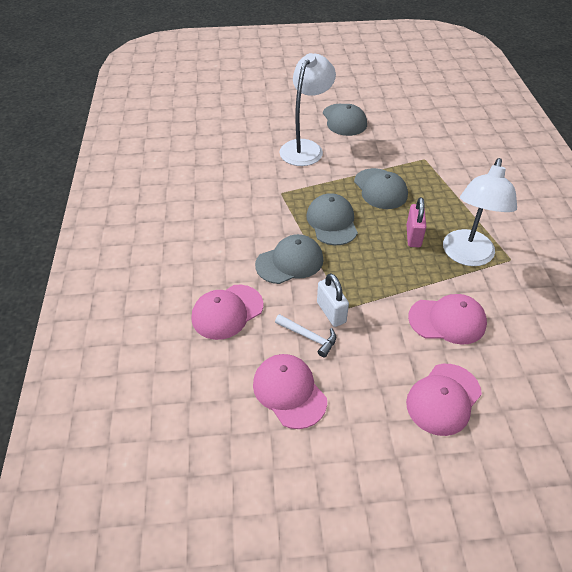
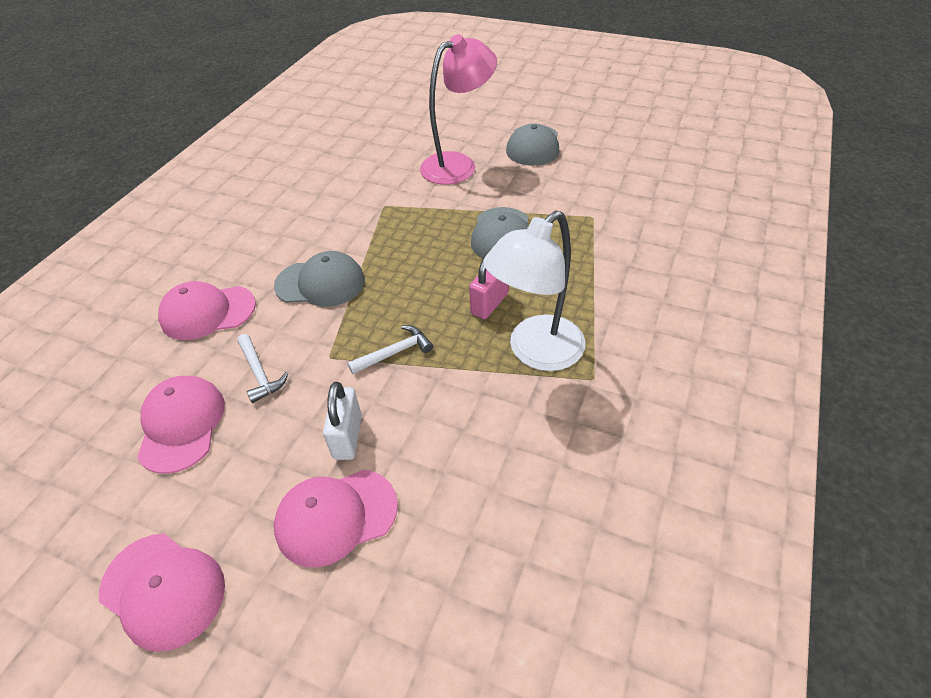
camera: 30 degrees right, 0 degrees up
(305, 148) = (458, 164): white lamp -> pink lamp
(331, 312) = (309, 356): white padlock -> white padlock (348, 437)
(332, 222) = (408, 255): grey cap -> none
(384, 288) = (395, 352): none -> white hammer
(447, 320) = (434, 422): pink cap -> pink cap (163, 590)

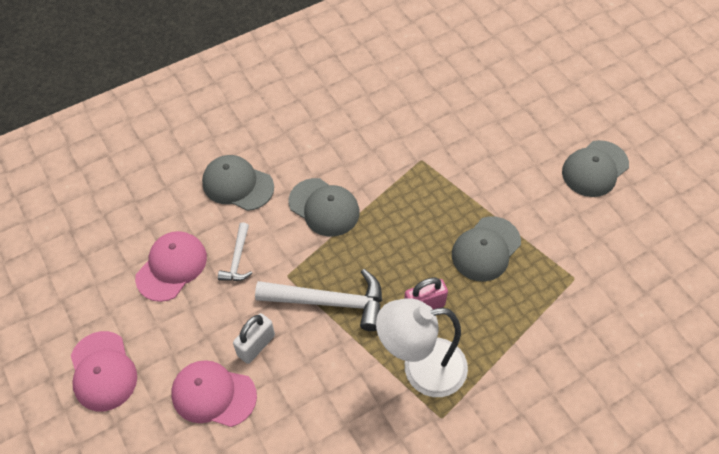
camera: 35 degrees right, 10 degrees up
(207, 312) = (237, 184): pink cap -> grey cap
(395, 352) = (330, 302): white hammer -> white hammer, size x1.88
(458, 164) = (513, 151): pink lamp -> none

